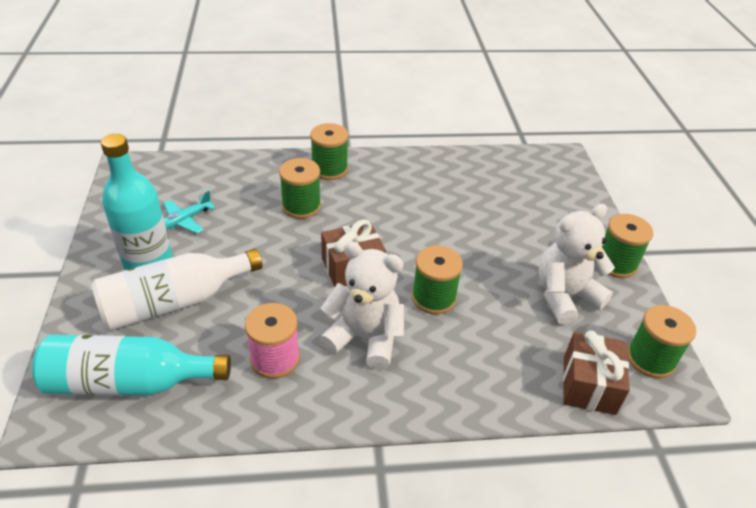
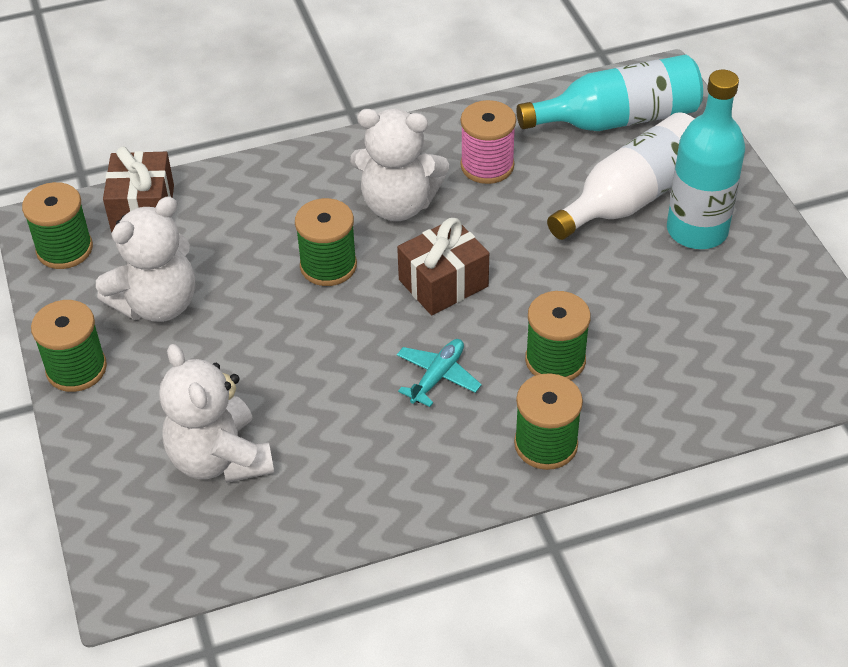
camera: 170 degrees right, 5 degrees up
(185, 220) = (702, 300): turquoise plane -> turquoise plane (437, 377)
(516, 198) = (220, 458): none -> white teddy bear

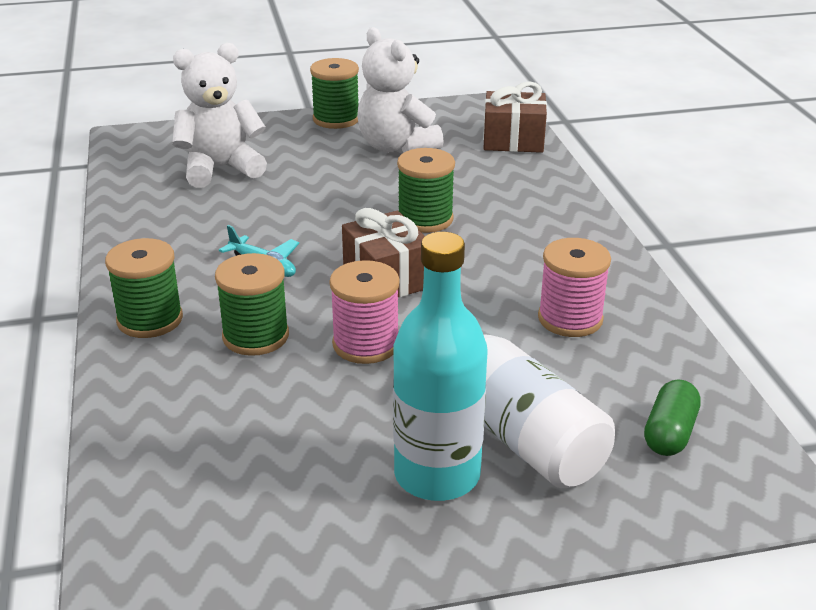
camera: 95 degrees right, 15 degrees down
(64, 249) = (468, 113): green spool -> none
(398, 205) = (508, 260): white teddy bear -> none
(550, 285) = (366, 344): none -> pink spool
(618, 119) = (669, 433): turquoise bottle -> green capsule

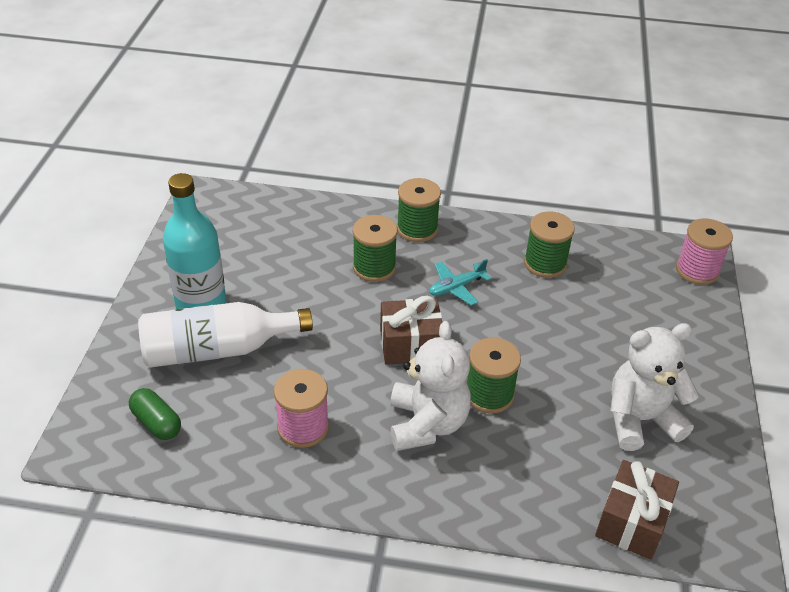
camera: 110 degrees right, 10 degrees up
(220, 169) = (624, 296): white teddy bear -> white teddy bear (427, 424)
(336, 119) = (716, 393): green spool -> green spool (545, 263)
(366, 344) = (337, 312): pink spool -> pink spool (697, 270)

